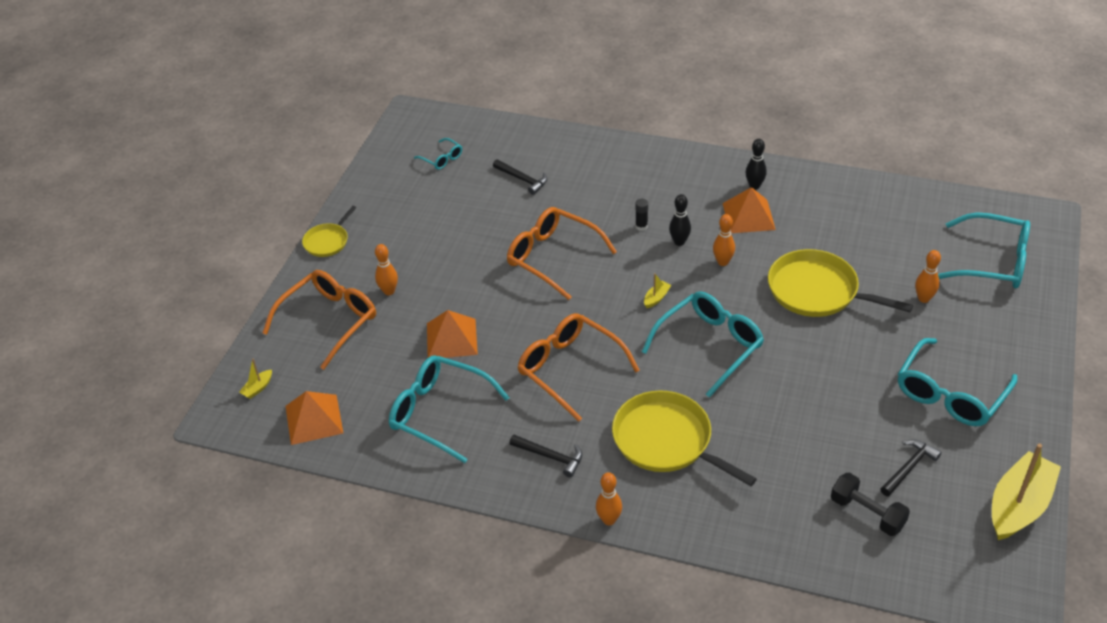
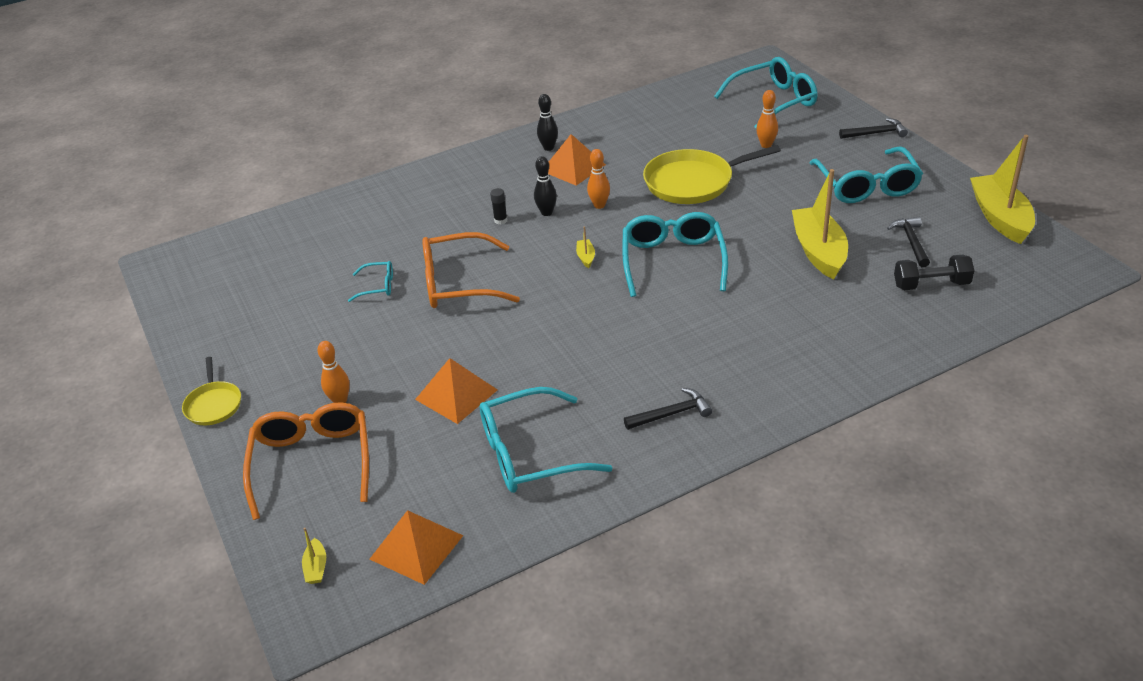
camera: 45 degrees left, 5 degrees down
(442, 159) = (242, 277): turquoise glasses -> turquoise glasses (378, 286)
(522, 179) = (346, 248): black hammer -> black hammer (876, 133)
(570, 369) = (592, 346): orange glasses -> none
(609, 520) = (781, 420): orange bowling pin -> none
(666, 441) = (739, 339): yellow pan -> none
(824, 419) = (819, 251): none -> yellow boat

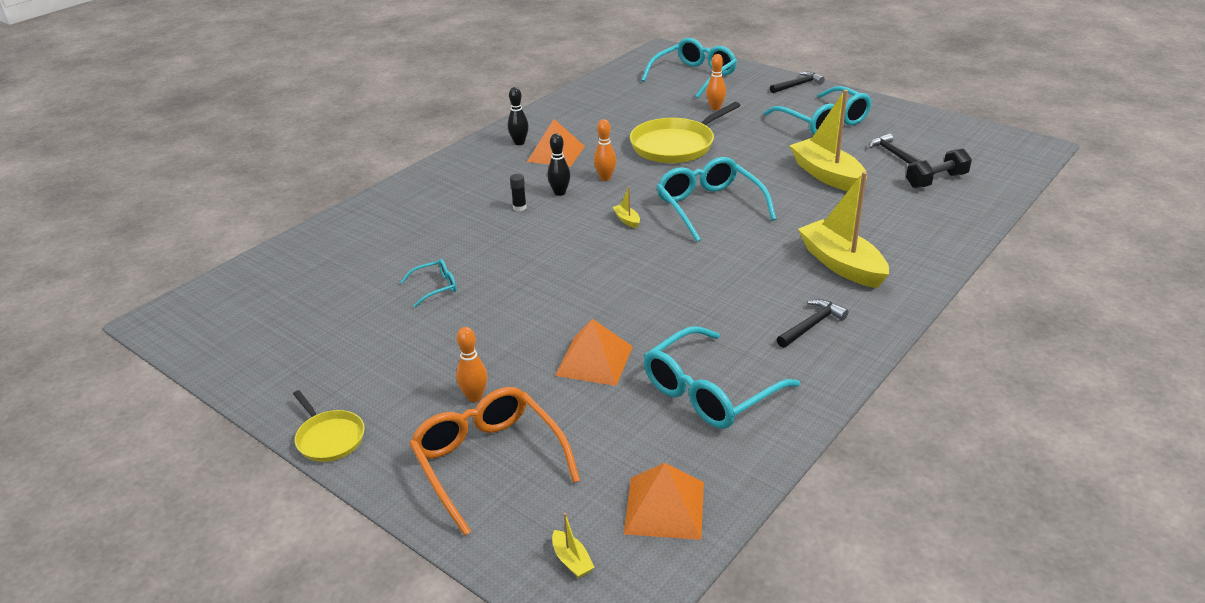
camera: 25 degrees left, 5 degrees down
(458, 283) = (519, 267): orange glasses -> none
(1000, 217) = (944, 125): yellow boat -> yellow boat (841, 264)

